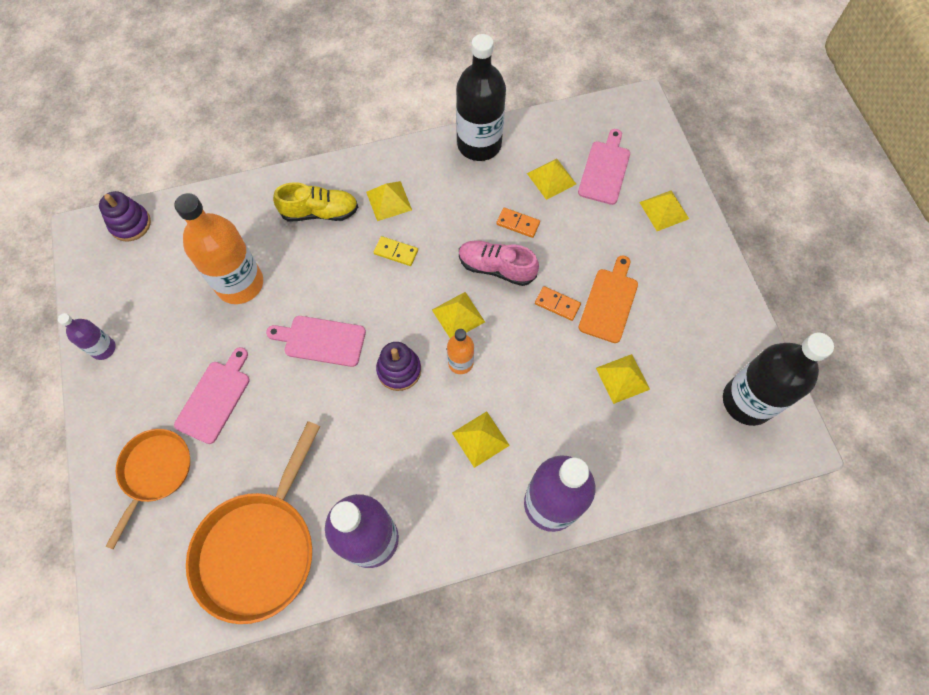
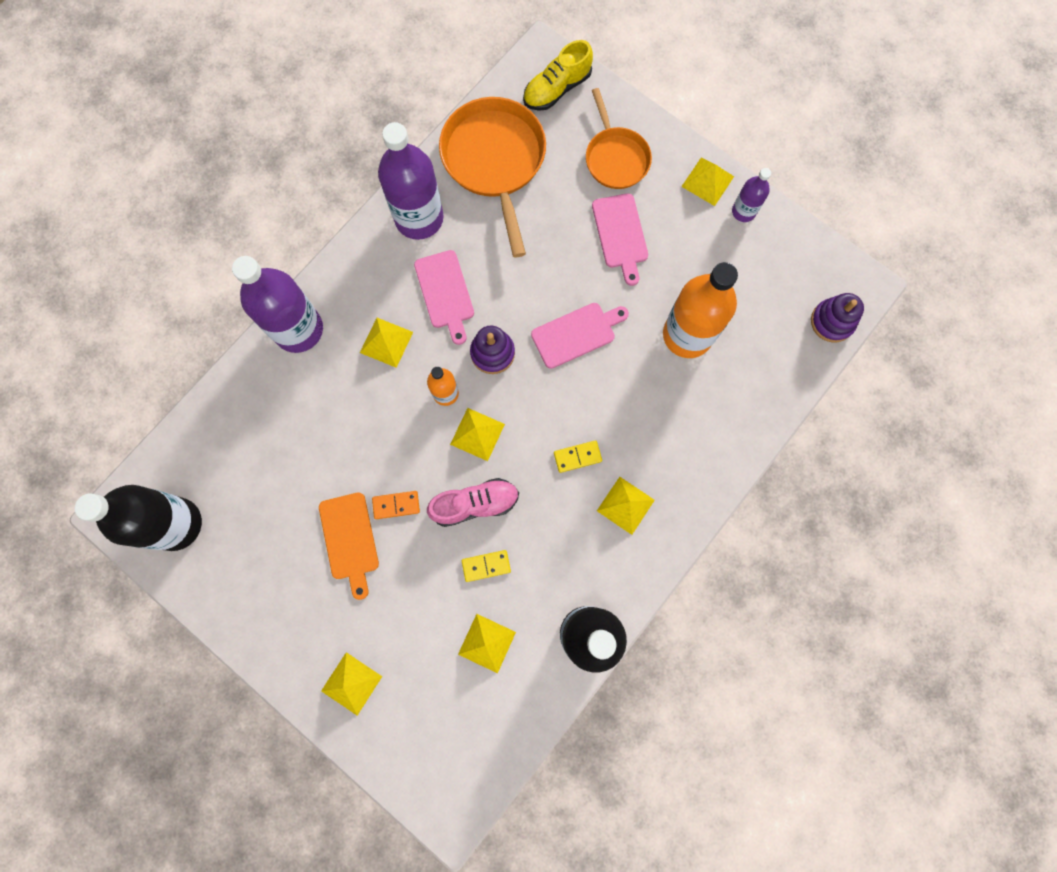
camera: 145 degrees right, 10 degrees up
(320, 212) = (678, 448): yellow shoe -> yellow shoe (556, 89)
(518, 223) = (486, 566): orange domino -> yellow domino
(605, 170) = (439, 693): pink cutting board -> pink cutting board (445, 293)
(622, 378) = (297, 472): yellow pyramid -> yellow pyramid (707, 181)

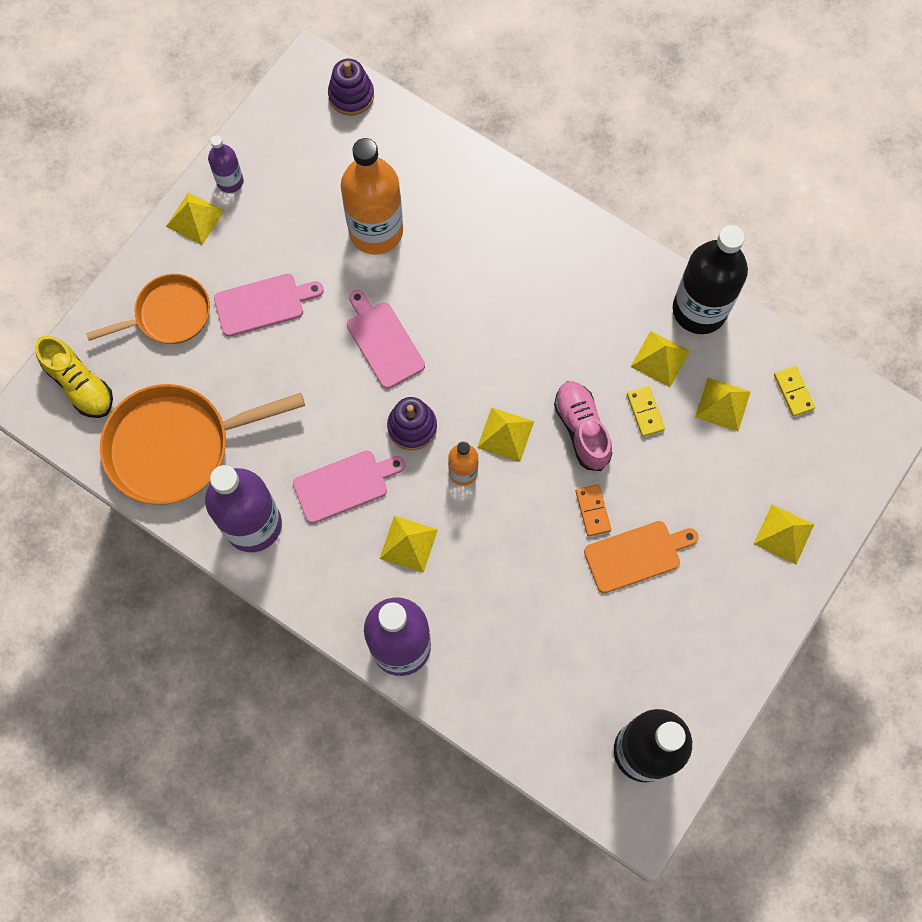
camera: 95 degrees left, 5 degrees down
(577, 457) = (519, 331): yellow domino -> yellow domino (793, 392)
(625, 505) = (565, 281): yellow pyramid -> yellow pyramid (660, 359)

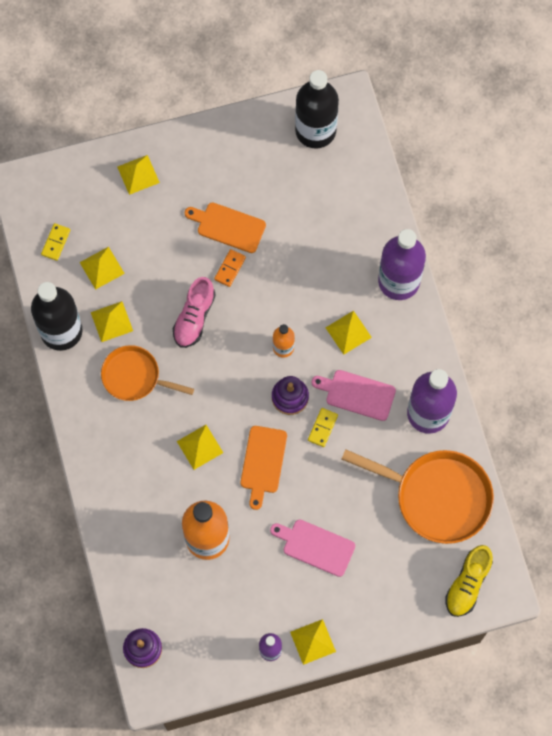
camera: 140 degrees left, 0 degrees up
(80, 385) = (467, 584): yellow shoe -> yellow shoe turned 150 degrees counterclockwise
(169, 314) = (379, 587): orange pan -> orange pan (134, 376)
(383, 341) = (263, 463): pink cutting board -> orange cutting board
(505, 434) = (240, 349): yellow pyramid -> yellow pyramid (200, 447)
(645, 412) = (149, 298): yellow domino -> yellow domino (322, 428)

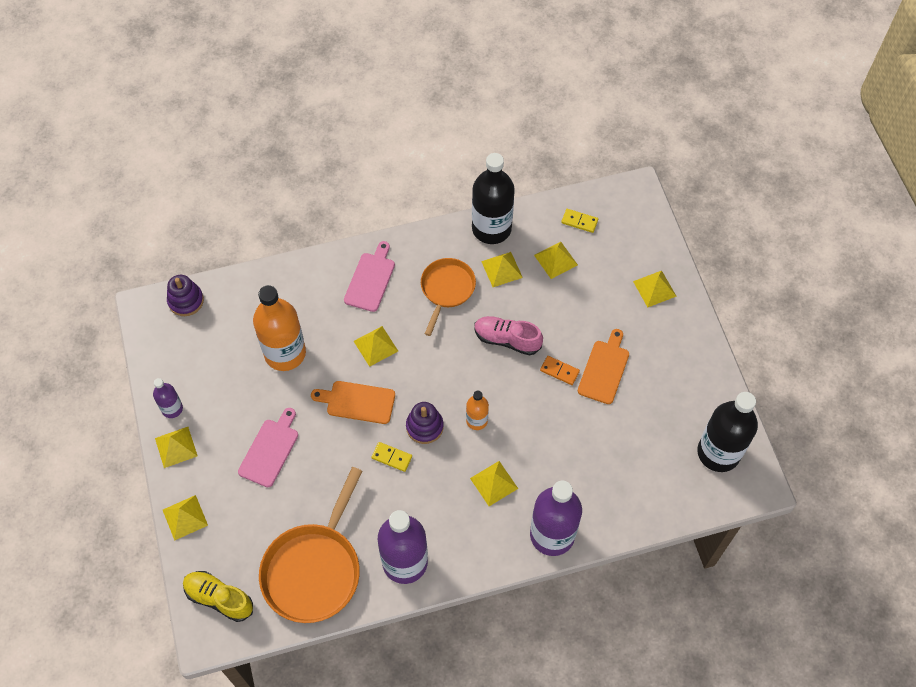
camera: 90 degrees right, 10 degrees down
(357, 394) = (427, 491): pink cutting board -> pink cutting board (371, 279)
(387, 625) = (185, 517): none -> yellow pyramid

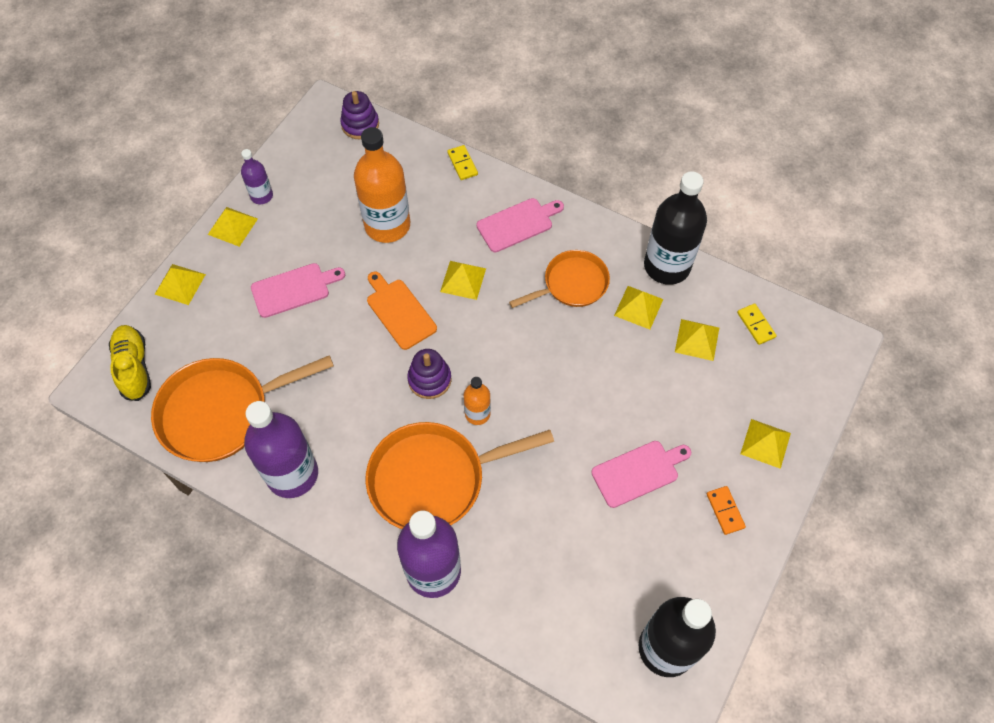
camera: 45 degrees right, 0 degrees up
(392, 457) = (376, 380): yellow domino -> yellow domino (462, 164)
(494, 483) = (433, 479): yellow pyramid -> orange pan
(507, 339) = (578, 369): pink shoe -> none
(559, 371) = (595, 437): orange domino -> orange domino (725, 511)
(604, 369) = (638, 472): orange cutting board -> pink cutting board

